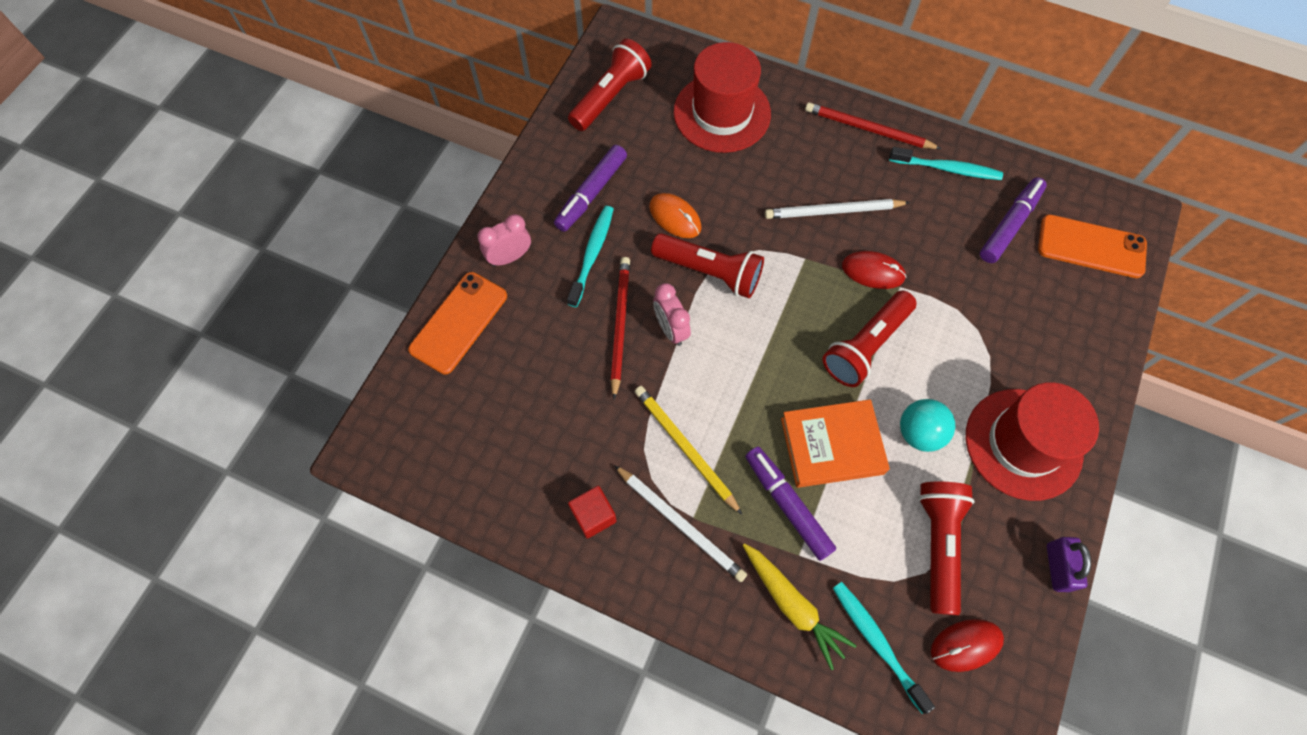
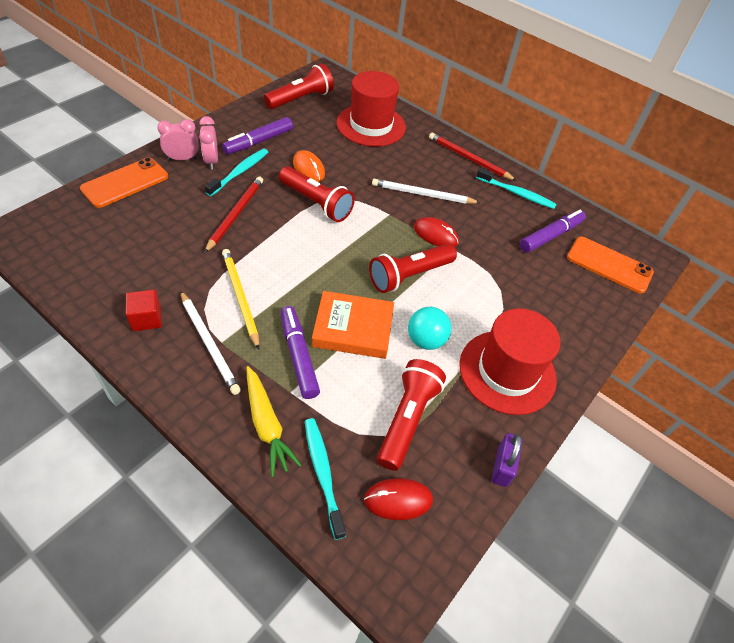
camera: 10 degrees right, 15 degrees down
(671, 329) = (270, 226): pink clock -> pink clock (211, 161)

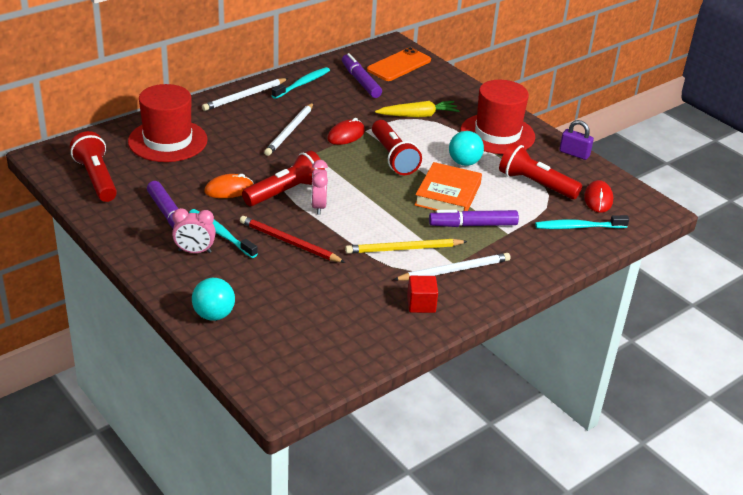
camera: 75 degrees left, 15 degrees down
(125, 183) = (214, 315): orange phone -> turquoise ball
(183, 159) = (183, 271): pink clock -> pink clock (318, 206)
(267, 424) = (536, 247): yellow carrot -> yellow carrot (418, 115)
(469, 159) = (245, 96): red pencil -> white pencil

